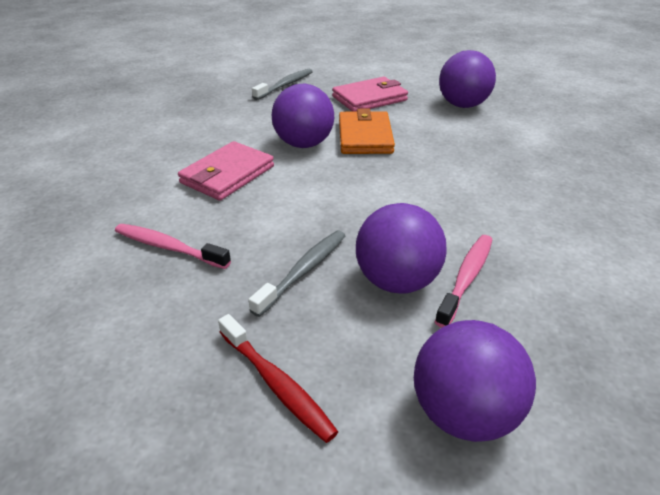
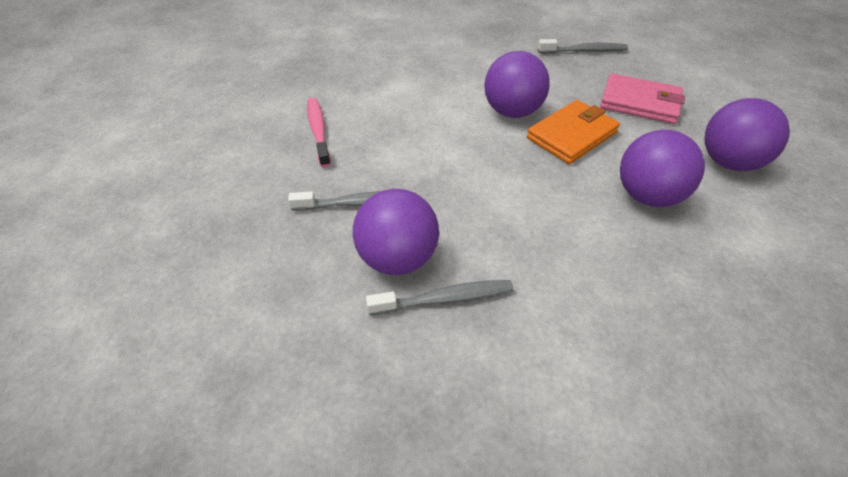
camera: 50 degrees right, 10 degrees up
(227, 175) = (423, 103): pink wallet -> none
(276, 384) = (242, 255): red toothbrush -> none
(463, 413) = (290, 368): purple ball -> purple ball (647, 196)
(466, 278) = (445, 299): pink toothbrush -> grey toothbrush

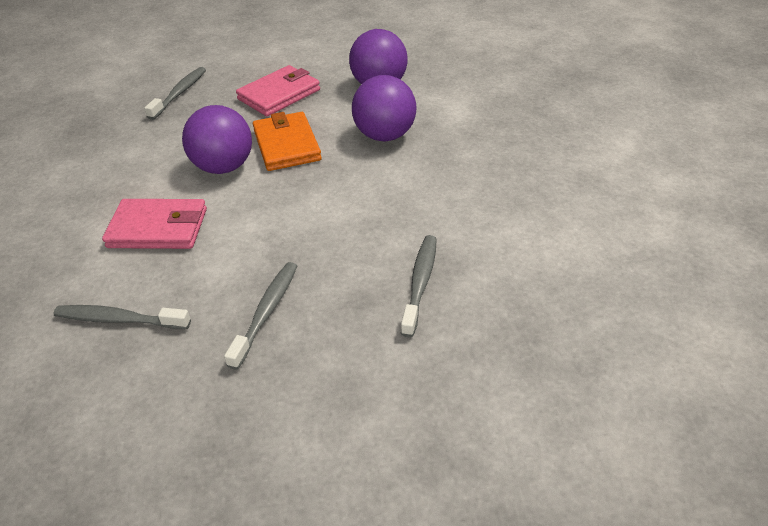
camera: 65 degrees left, 5 degrees down
(318, 131) = (119, 319): pink toothbrush -> grey toothbrush
(397, 258) = (358, 301): purple ball -> none
(418, 109) = (158, 228): none -> pink wallet

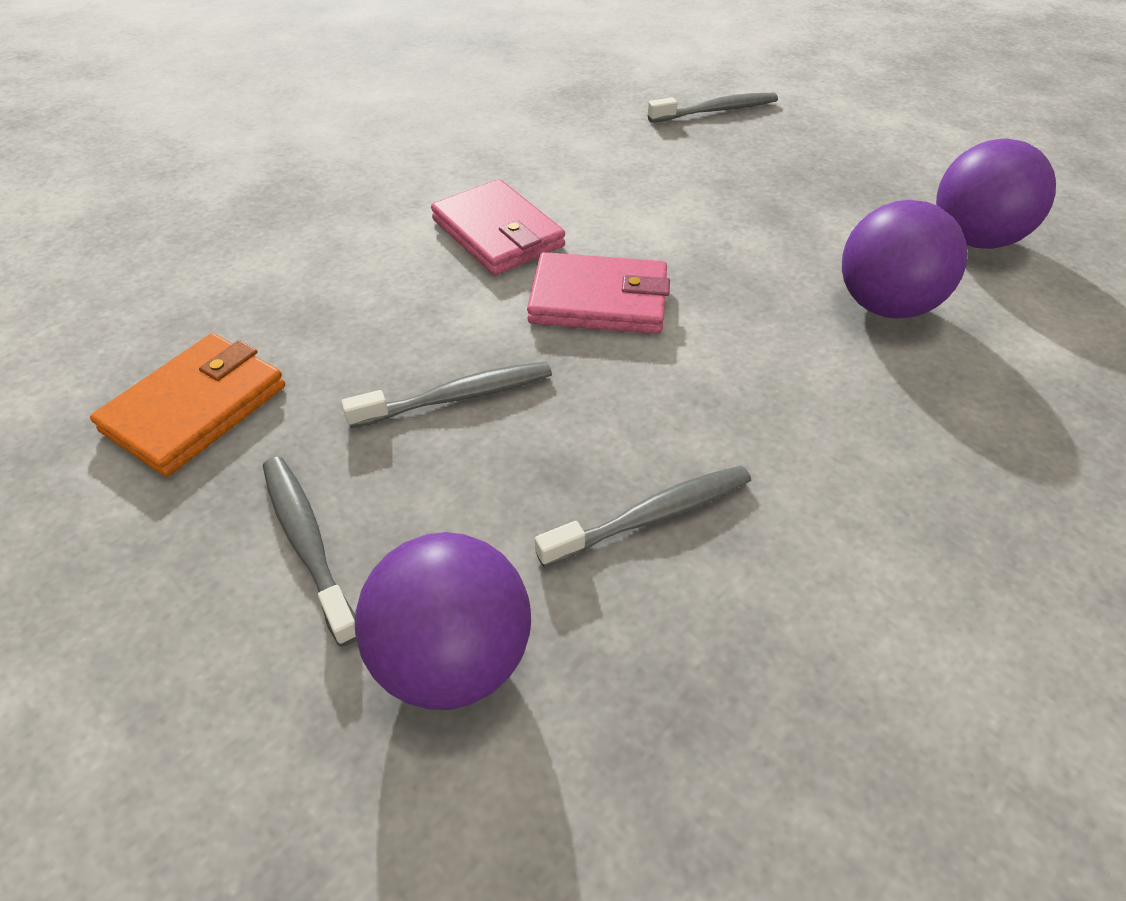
camera: 50 degrees right, 5 degrees up
(119, 319) = (346, 293): grey toothbrush -> grey toothbrush (307, 543)
(224, 167) = (645, 215): purple ball -> purple ball (453, 658)
(279, 94) = (823, 174): pink wallet -> pink wallet (599, 300)
(286, 145) = (745, 236): orange wallet -> orange wallet (196, 408)

